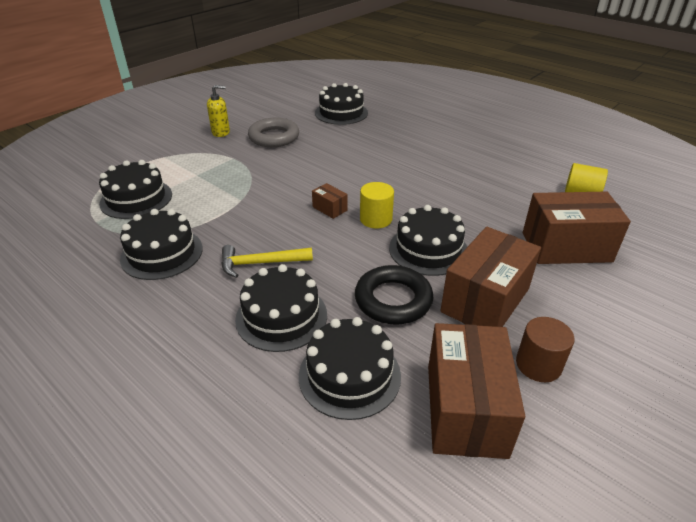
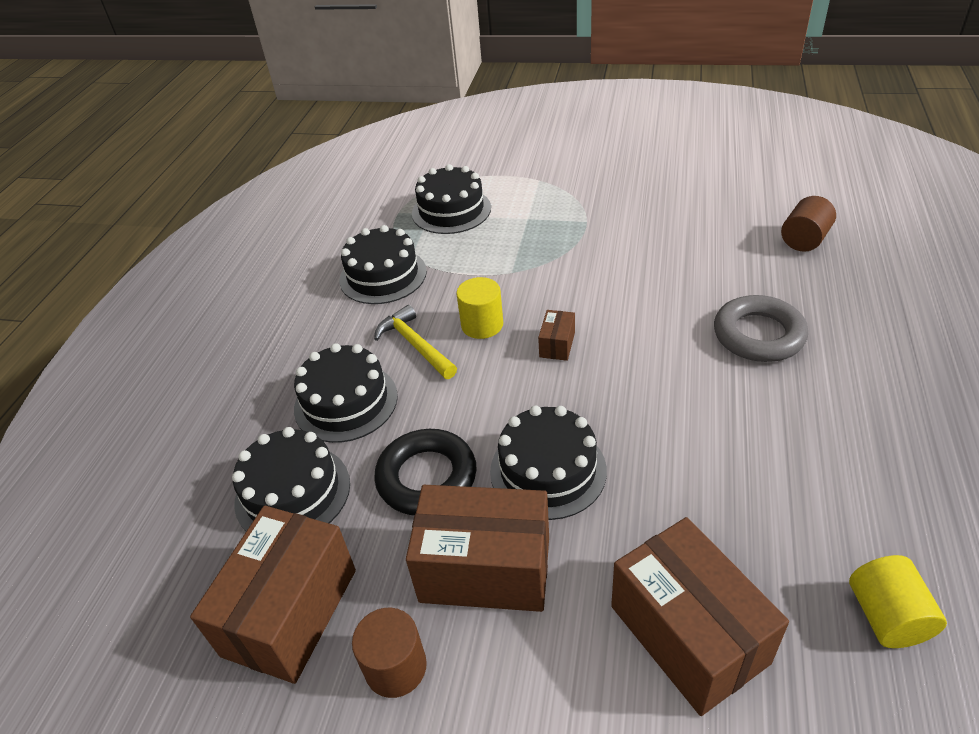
camera: 65 degrees right, 5 degrees up
(221, 132) = (630, 183): yellow soap dispenser -> none
(274, 137) = (666, 223): grey ring -> grey ring (758, 335)
(341, 113) = (804, 240): black cake -> brown cylinder
(376, 219) = (571, 393): yellow cylinder -> yellow cylinder (482, 325)
(465, 409) = (290, 612): brown box -> brown box turned 45 degrees counterclockwise

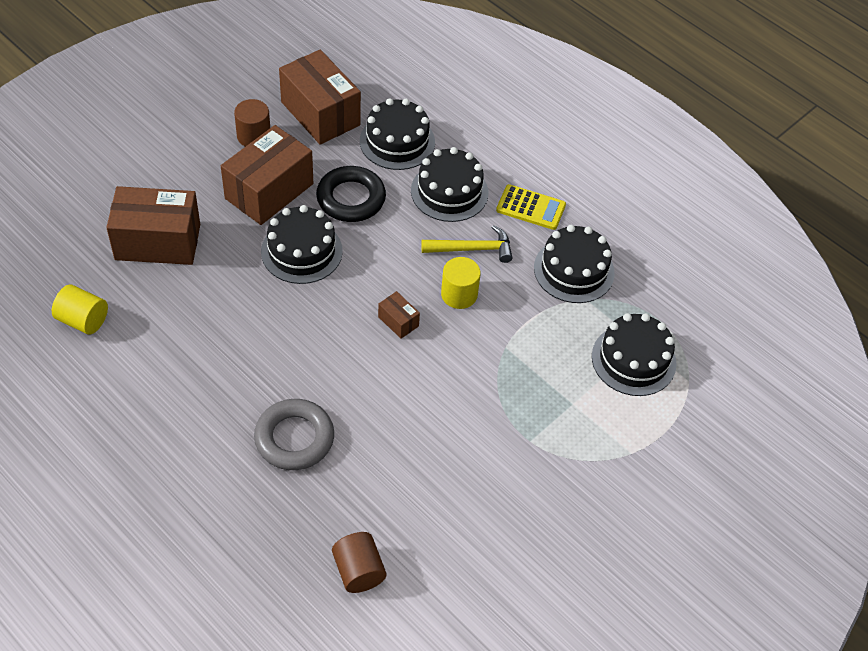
camera: 115 degrees right, 10 degrees up
(322, 335) = (530, 208): none -> yellow calculator

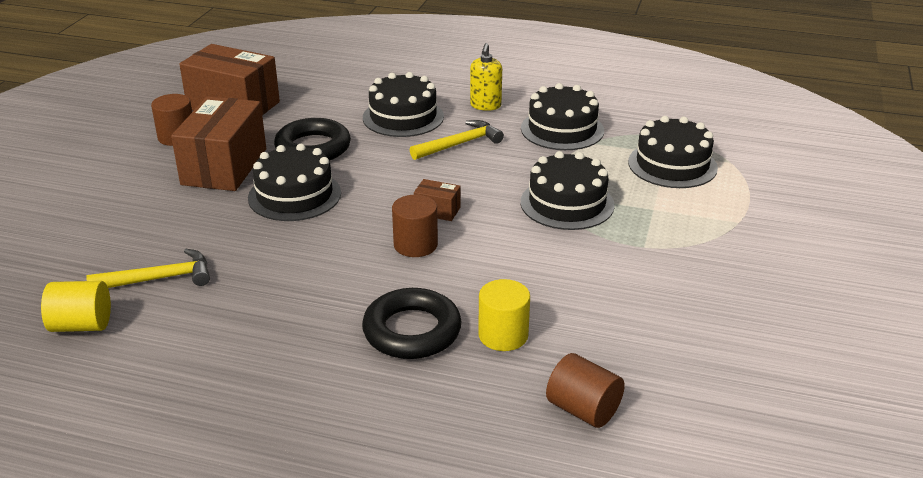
camera: 25 degrees left, 20 degrees down
(156, 298) = (159, 279): none -> yellow hammer
(158, 242) = (128, 237): brown box -> none
(294, 438) = (412, 331): grey ring -> black ring
(356, 352) = (415, 245): none -> brown cylinder
(397, 141) = (324, 102): black cake -> black cake (567, 203)
(459, 294) = (477, 175): yellow cylinder -> yellow cylinder (503, 335)
(530, 208) = (485, 105): yellow calculator -> yellow soap dispenser

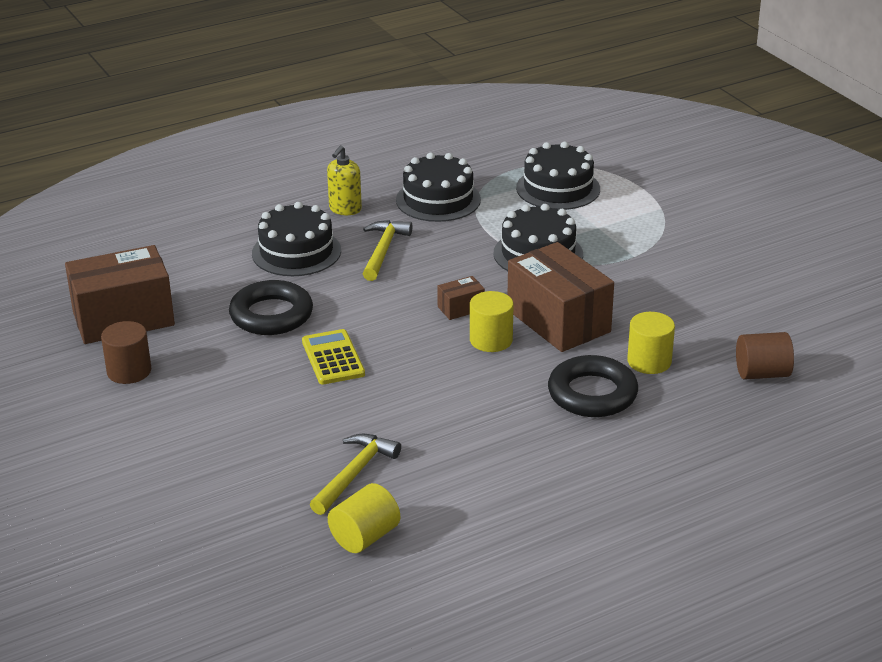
camera: 45 degrees left, 0 degrees up
(224, 167) = (227, 370): brown box -> brown box (558, 321)
(294, 195) = (333, 358): black cake -> yellow calculator
(415, 245) = (491, 340): brown cylinder -> yellow cylinder
(485, 105) = (345, 209): yellow soap dispenser -> yellow soap dispenser turned 60 degrees clockwise

